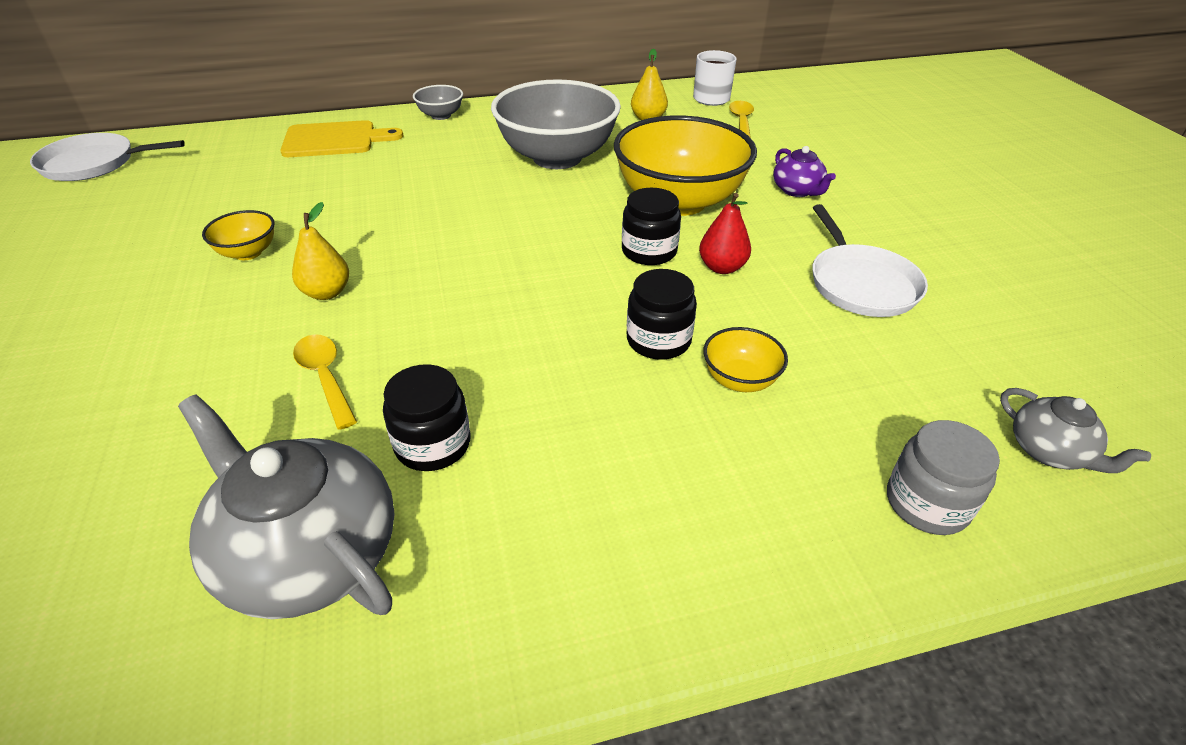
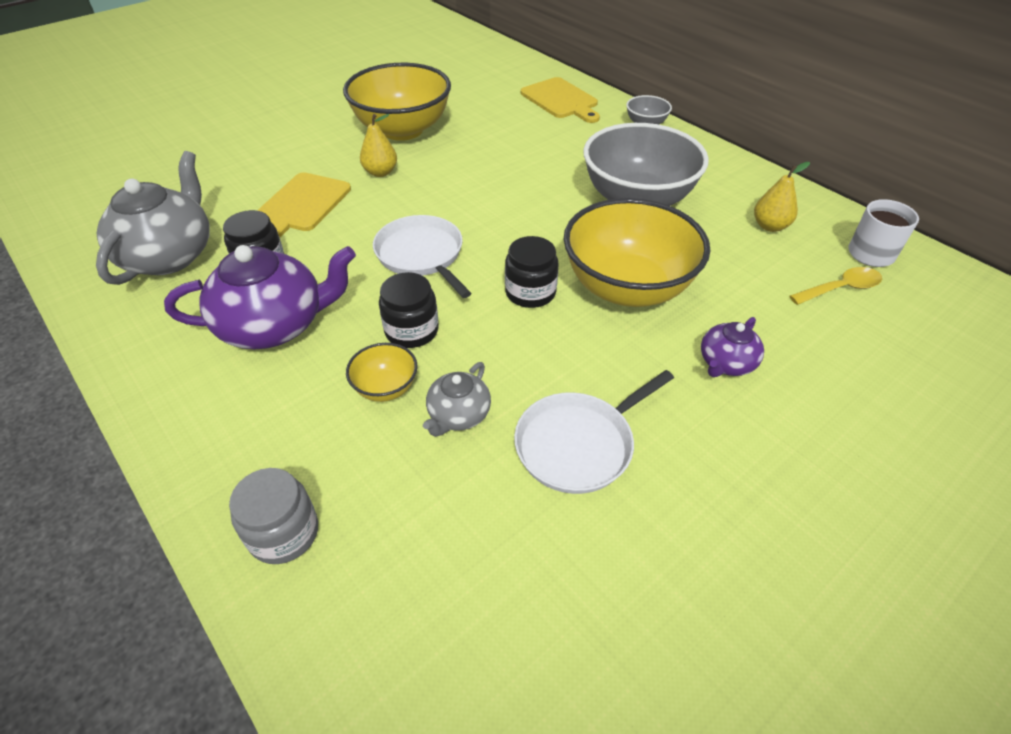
camera: 65 degrees right, 5 degrees up
(94, 164) = (455, 45): white pan -> white pan (422, 255)
(248, 253) = (402, 130): yellow bowl -> yellow bowl, size x2.28
(325, 377) = (302, 205): yellow spoon -> yellow cutting board
(576, 452) = (275, 325): none -> purple teapot
(722, 267) = (537, 341): red pear -> none
(1049, 451) = (382, 631): grey teapot -> grey teapot (458, 415)

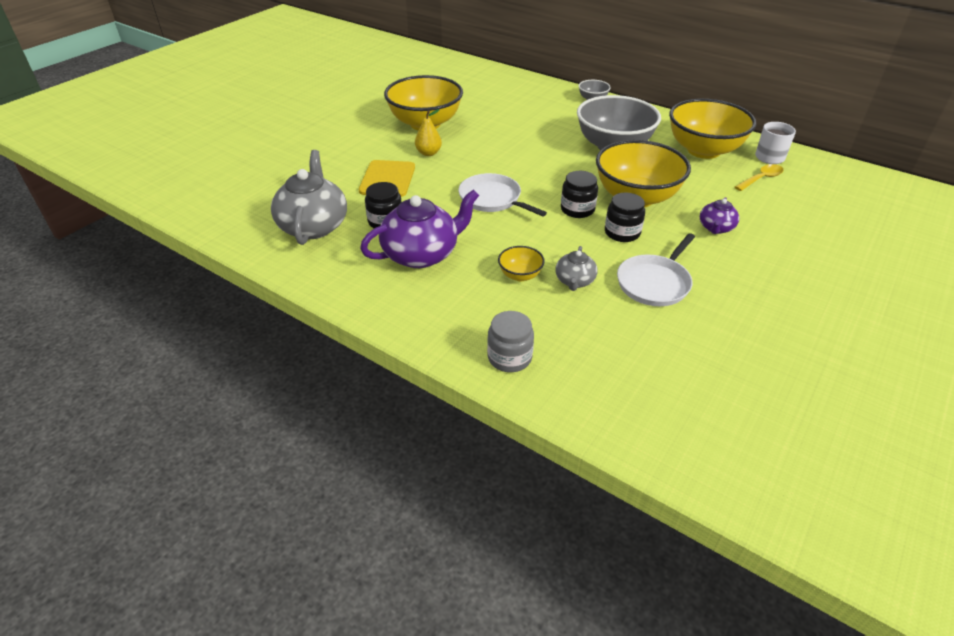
camera: 15 degrees left, 5 degrees down
(411, 330) = (515, 242): black jar -> black jar (622, 233)
(561, 100) = (525, 90): yellow cutting board -> none
(770, 226) = (703, 150): yellow pear -> yellow bowl

